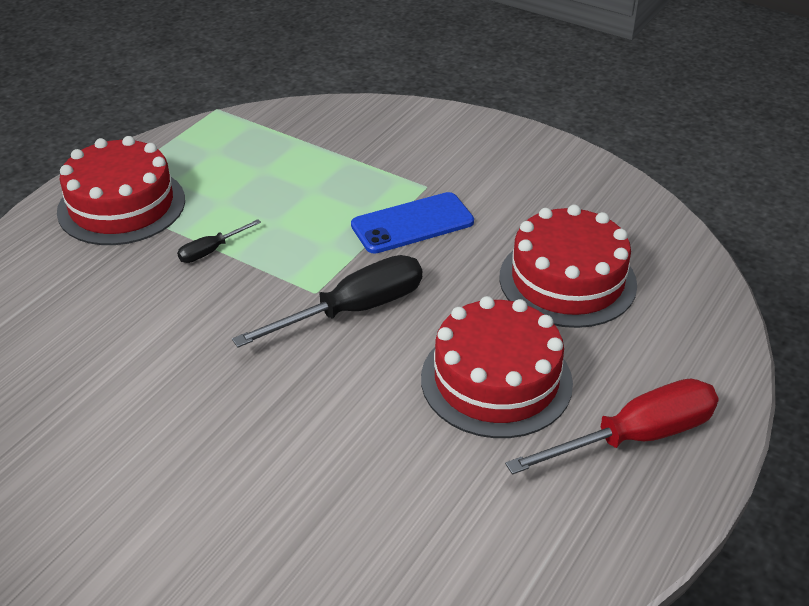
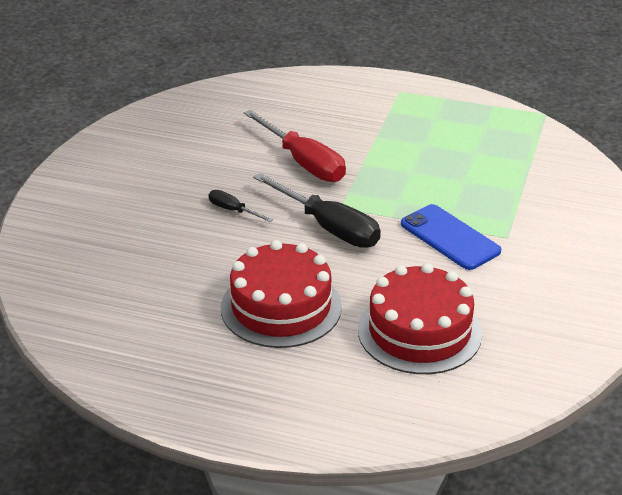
camera: 75 degrees right, 5 degrees down
(121, 205) = (394, 105): red cake -> none
(211, 251) = (364, 153): black screwdriver -> black screwdriver (233, 210)
(635, 437) = (245, 386): red screwdriver -> red screwdriver (303, 162)

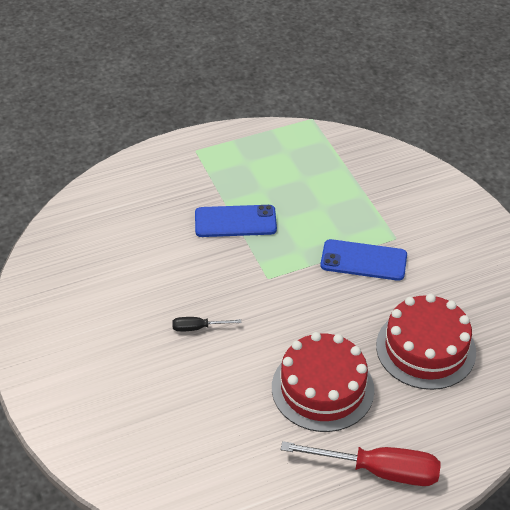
camera: 40 degrees left, 10 degrees up
(303, 162) = (199, 254): red screwdriver -> red screwdriver (378, 470)
(329, 227) = (279, 301): black screwdriver -> none
(367, 155) = (235, 221): none -> blue phone

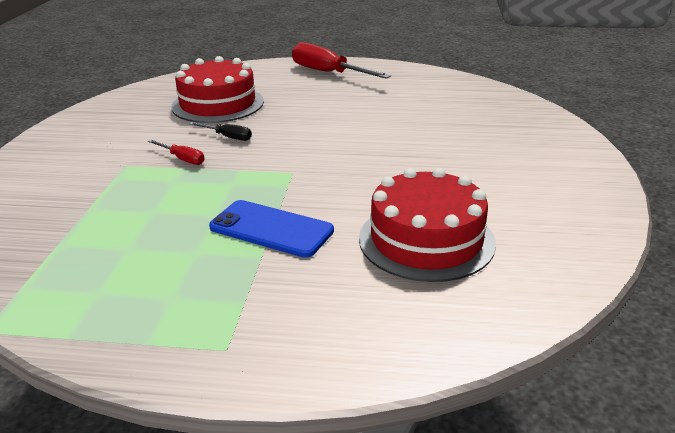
camera: 150 degrees left, 15 degrees down
(198, 328) = (398, 158): black screwdriver -> black screwdriver (227, 137)
(322, 388) = (323, 106): red cake -> red cake (426, 240)
(363, 260) = (182, 159): blue phone -> red screwdriver

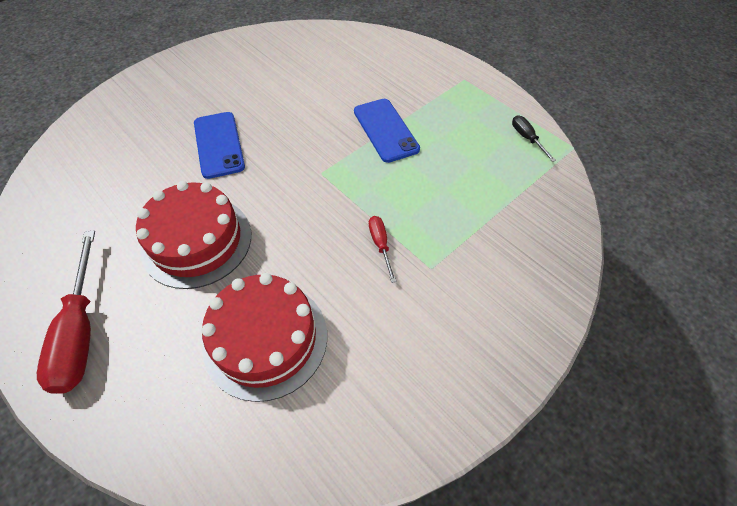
camera: 140 degrees left, 25 degrees up
(227, 137) = (318, 256): black screwdriver -> black screwdriver (527, 138)
(413, 149) = (219, 145): none -> blue phone
(426, 240) = (320, 78): red cake -> red cake (196, 241)

